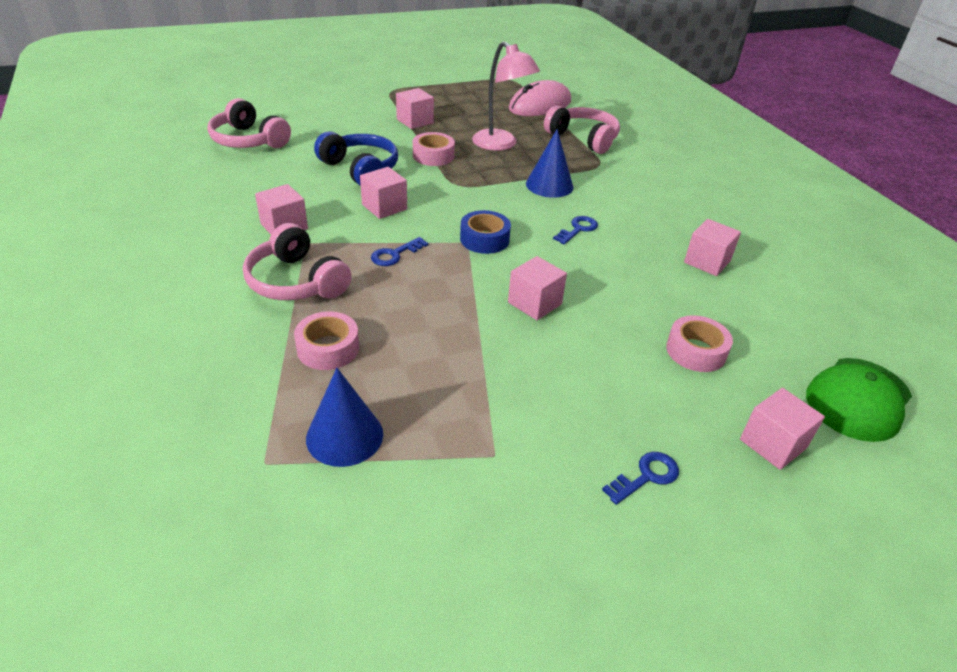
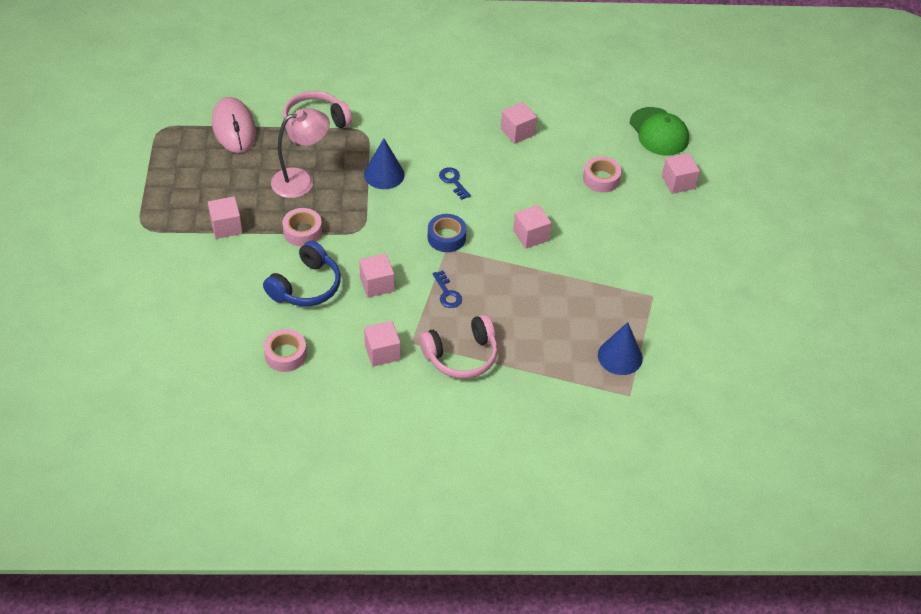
camera: 70 degrees left, 10 degrees up
(248, 140) = (212, 357): pink headphones -> none
(328, 348) = (541, 350): pink tape -> pink tape (285, 355)
(360, 169) = (306, 286): blue headphones -> blue headphones turned 150 degrees clockwise
(646, 476) = (684, 241): blue key -> none

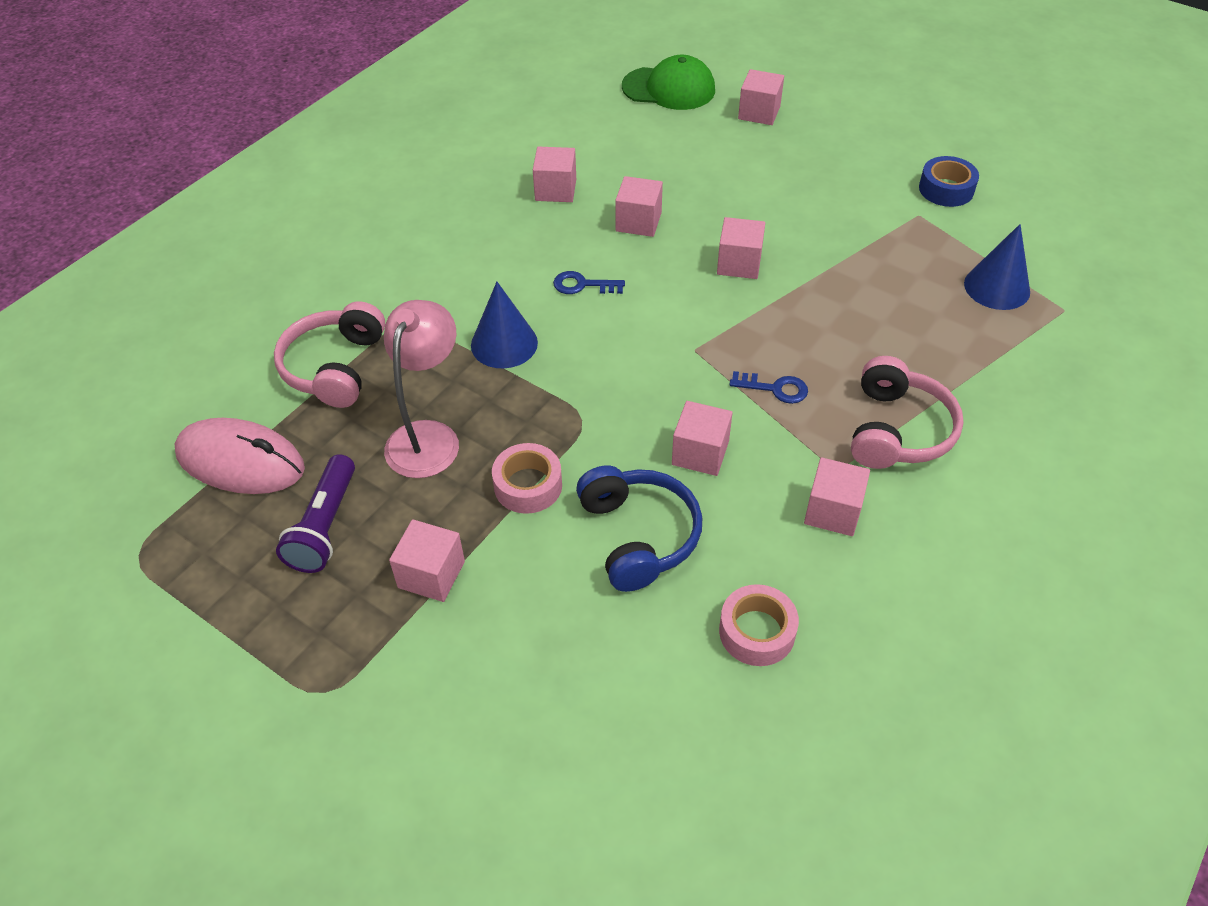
camera: 50 degrees left, 0 degrees up
(223, 177) = (325, 526): none -> purple flashlight
(446, 237) = (675, 340): blue tape -> blue tape (946, 189)
(524, 178) = (638, 222): none -> pink cube
(601, 179) = (699, 164): pink tape -> none

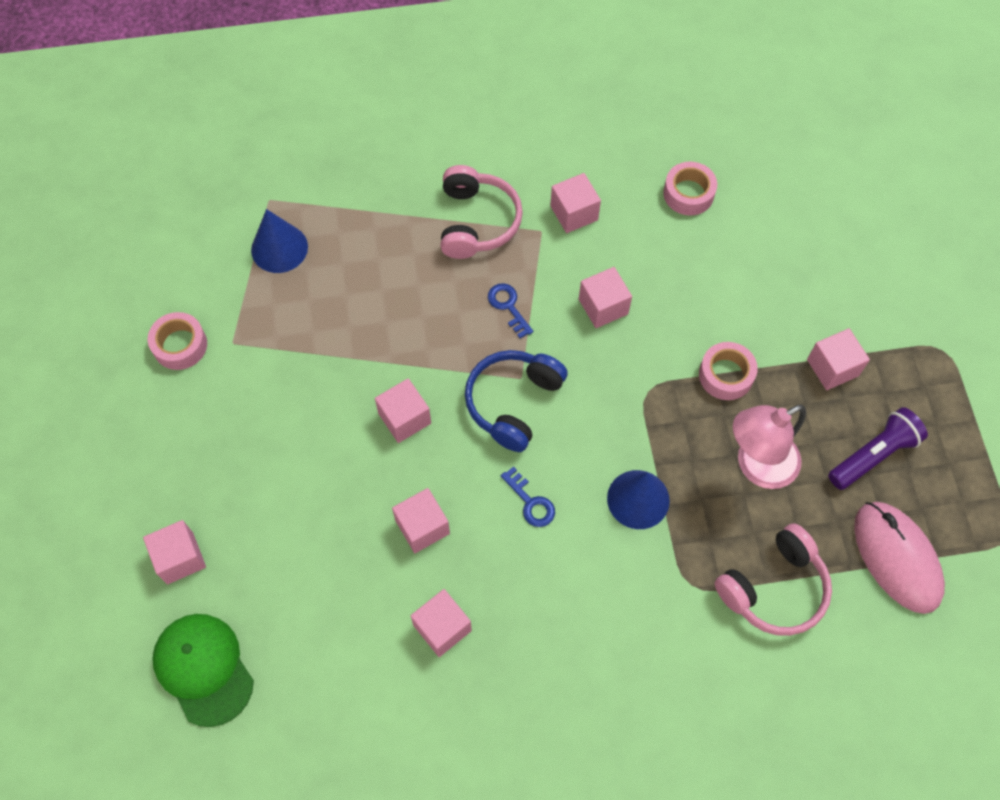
camera: 135 degrees left, 15 degrees up
(638, 536) = (694, 290): blue headphones -> blue headphones (513, 402)
(897, 430) = (477, 222): pink headphones -> pink headphones turned 120 degrees clockwise
(946, 189) = (180, 345): blue tape -> pink tape

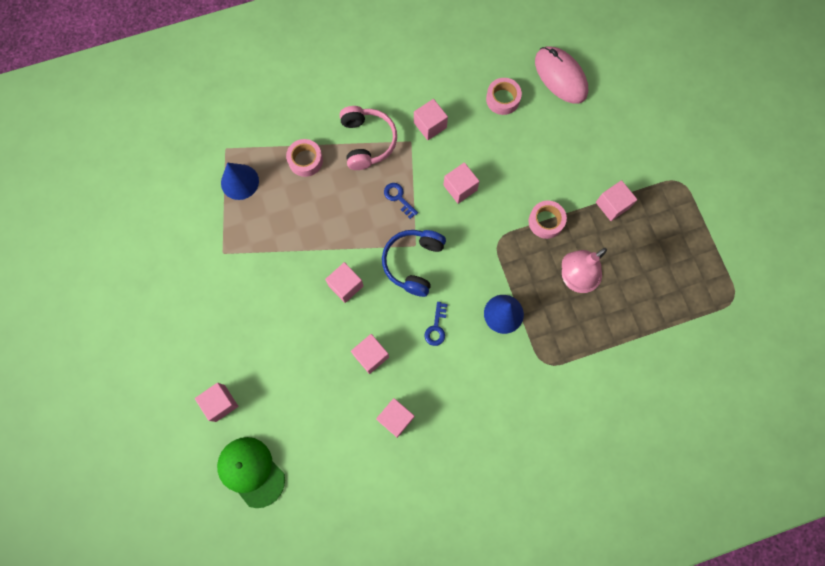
camera: 10 degrees left, 10 degrees up
(180, 345) = (188, 260): pink tape -> pink tape (305, 160)
(530, 502) = (436, 327): blue key -> blue key turned 60 degrees clockwise
(774, 588) = (596, 357): pink headphones -> none
(873, 455) = (645, 259): purple flashlight -> none
(896, 558) = (668, 324): pink mouse -> pink mouse (560, 76)

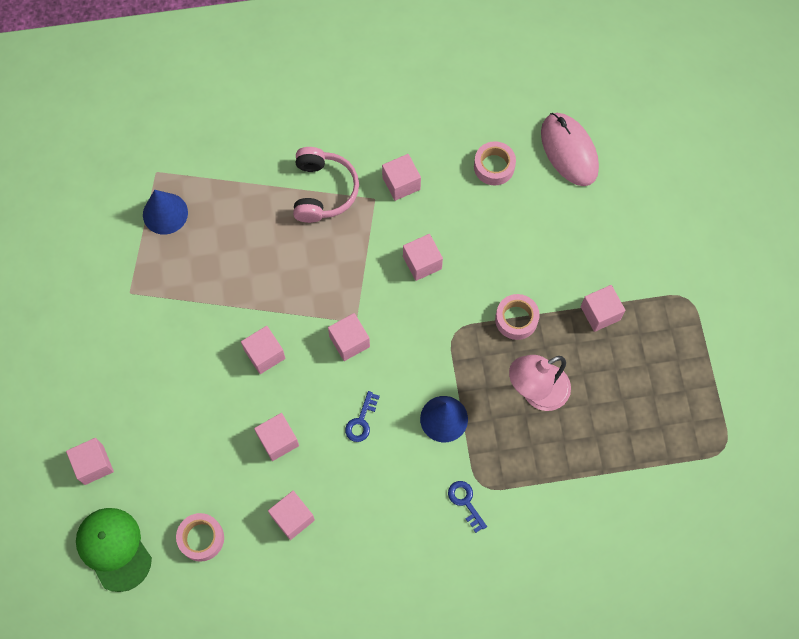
camera: 10 degrees right, 5 degrees down
(305, 160) = (246, 201): pink tape -> pink tape (201, 538)
(398, 198) = (347, 263): blue key -> blue key (465, 502)
(413, 263) = (349, 341): blue headphones -> pink cube

